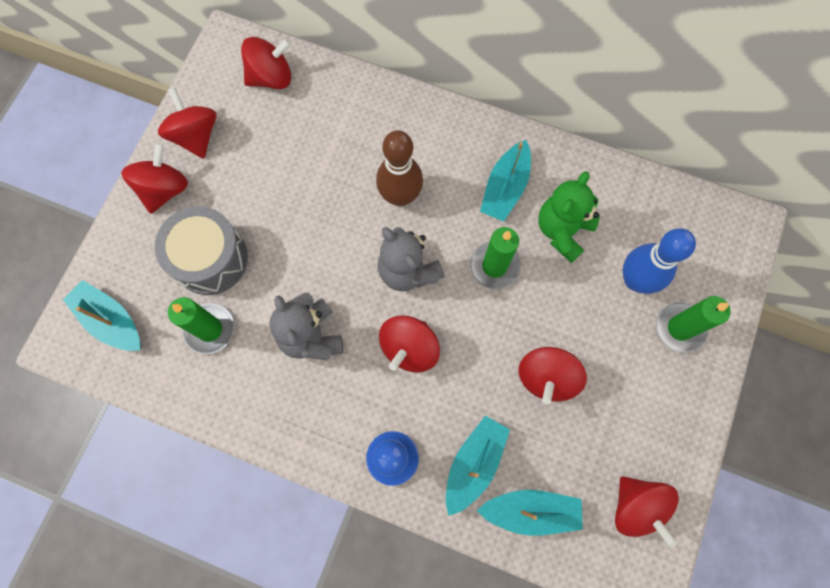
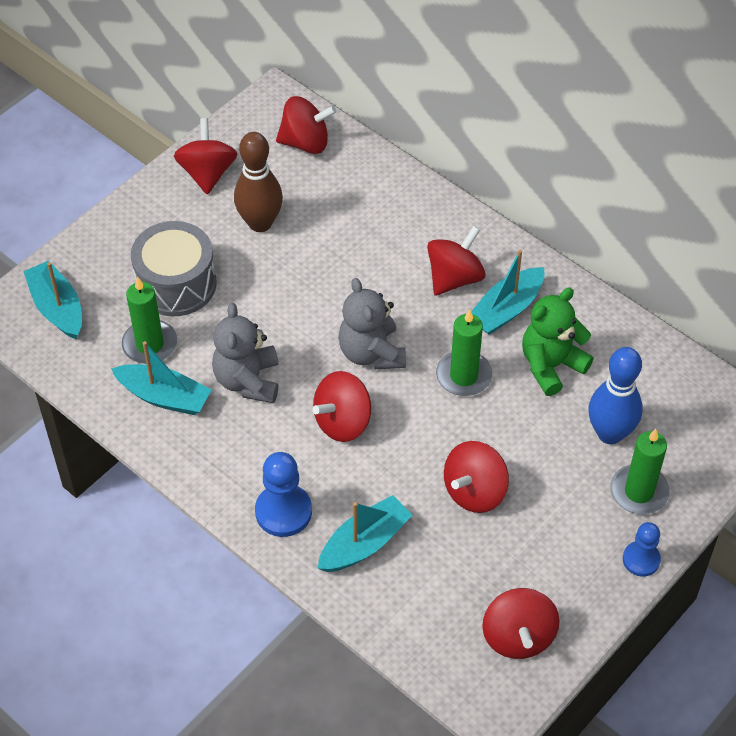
camera: 20 degrees right, 20 degrees down
(164, 189) = (157, 211): red spinning top -> red spinning top (454, 278)
(400, 196) = (392, 285): brown bowling pin -> brown bowling pin (260, 223)
(530, 511) = (404, 603): turquoise boat -> turquoise boat (164, 397)
(706, 393) = (641, 560): none -> blue pawn

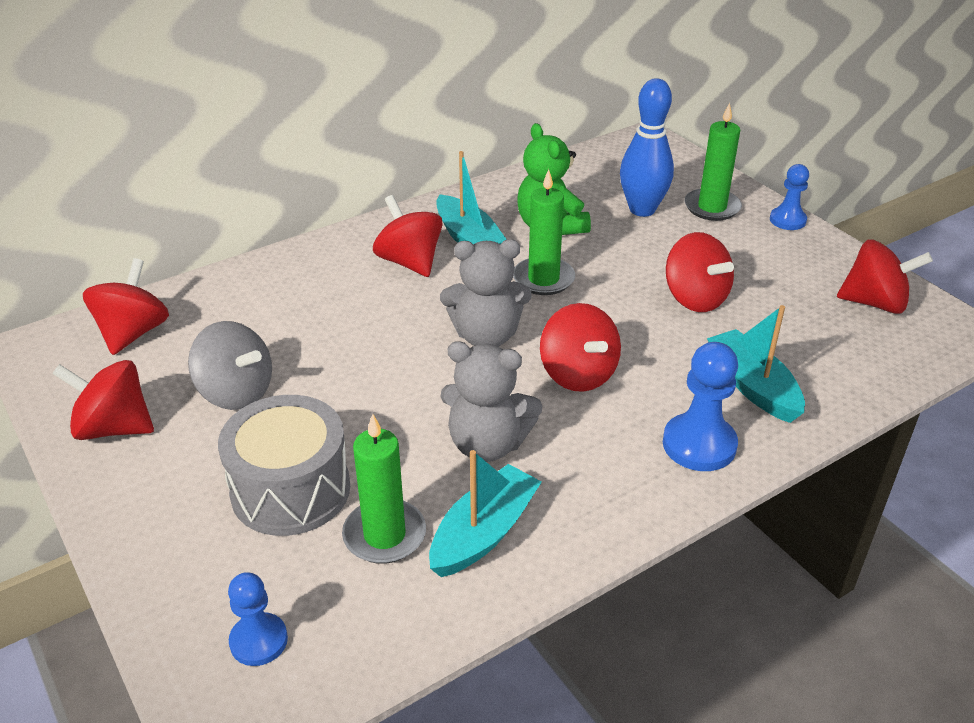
camera: 75 degrees left, 15 degrees down
(57, 308) = (258, 641): turquoise boat -> blue pawn
(260, 223) = (236, 392): brown bowling pin -> grey spinning top

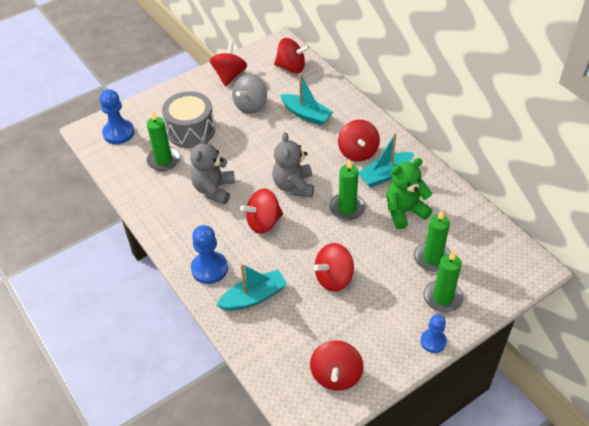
camera: 90 degrees right, 10 degrees up
(258, 641) = (118, 133): blue pawn -> blue pawn, size x1.55
(409, 262) = (358, 152): red spinning top -> red spinning top turned 120 degrees clockwise
(484, 533) = (161, 190): turquoise boat -> turquoise boat (306, 115)
(642, 210) = (432, 258): blue bowling pin -> green candle

